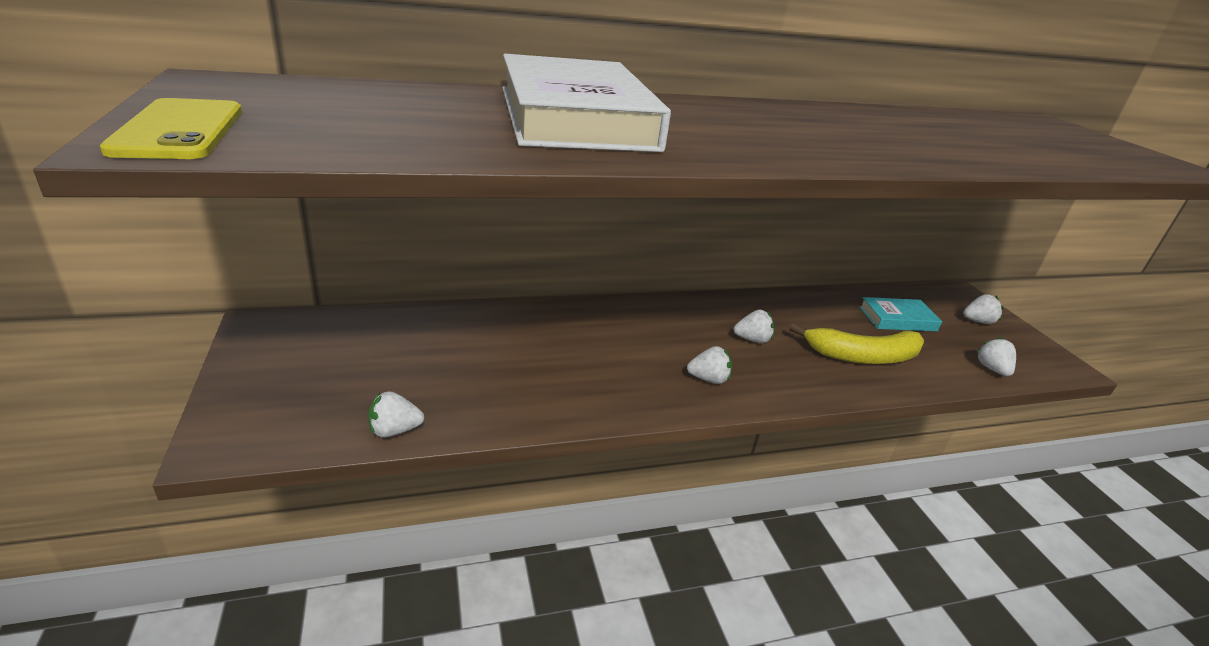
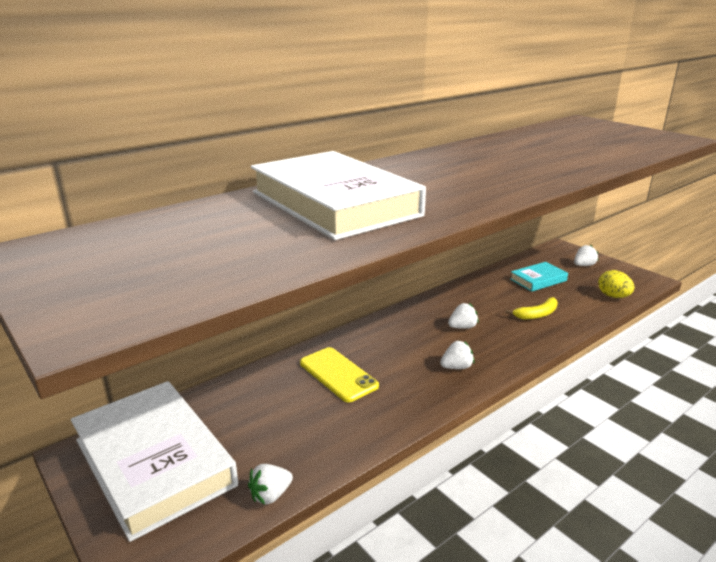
camera: 20 degrees left, 5 degrees down
(180, 130) = (87, 306): yellow phone -> yellow phone (338, 374)
(316, 357) = (154, 462): none -> white book
(863, 356) = (537, 314): yellow banana -> yellow banana, size x0.60
(992, 369) = (613, 296): white strawberry -> yellow egg

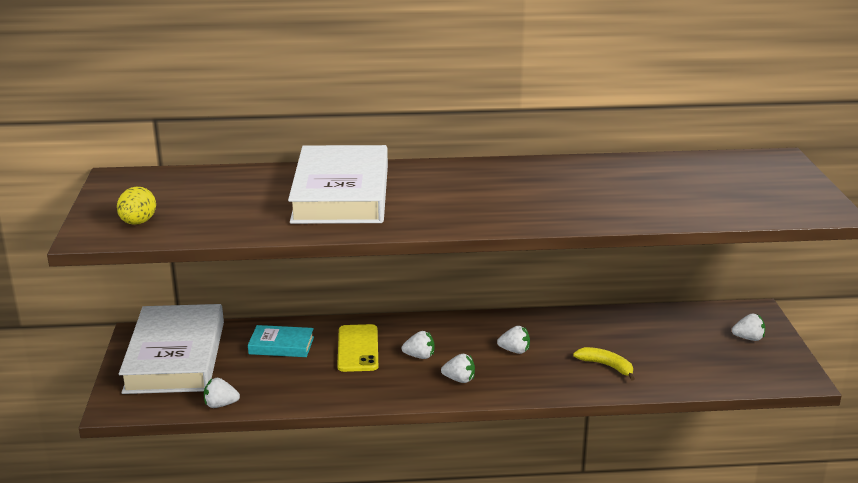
camera: 35 degrees right, 0 degrees up
(399, 360) = (419, 356): none -> white strawberry
(537, 314) = (606, 366): yellow banana -> yellow banana turned 150 degrees counterclockwise
(538, 280) = (666, 335): turquoise book -> turquoise book (281, 345)
(613, 296) = (722, 379): yellow egg -> yellow egg (138, 222)

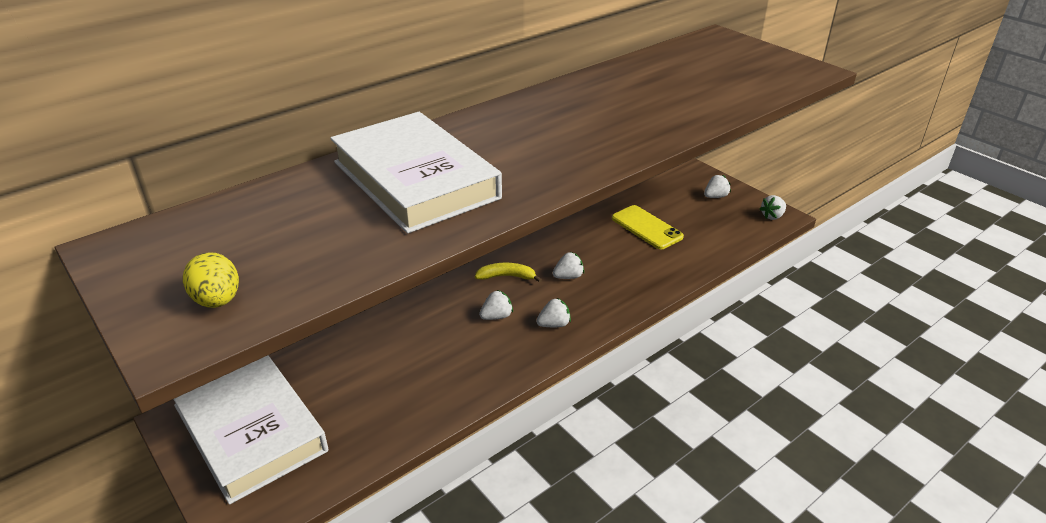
camera: 35 degrees left, 10 degrees up
(220, 405) = (358, 460): white strawberry -> white strawberry (772, 216)
(281, 345) = (354, 362): turquoise book -> none
(358, 348) = (433, 333): yellow phone -> yellow phone (646, 227)
(606, 366) = (650, 261): yellow banana -> yellow banana (506, 276)

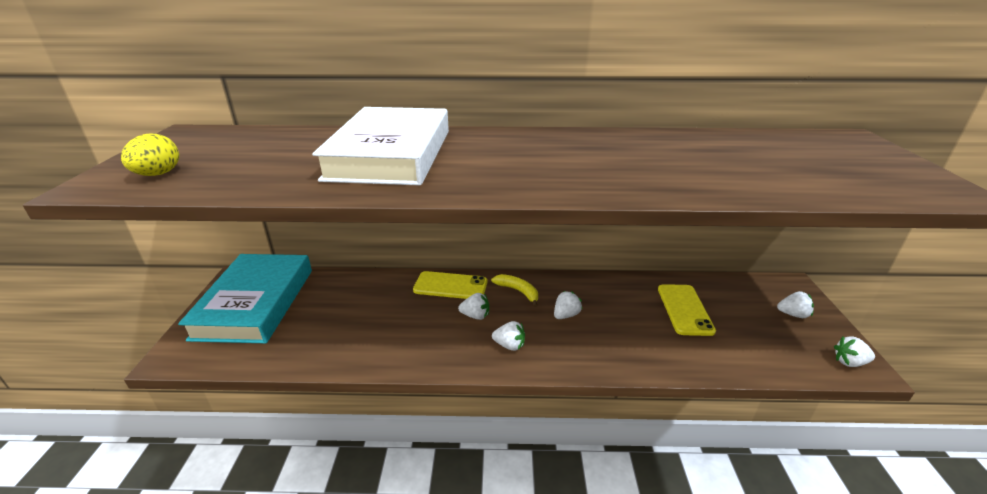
camera: 40 degrees right, 5 degrees down
(249, 427) = (255, 303): white book -> turquoise book
(439, 302) = (450, 286): none -> yellow phone
(568, 276) = (566, 315): white strawberry -> white strawberry turned 60 degrees counterclockwise

